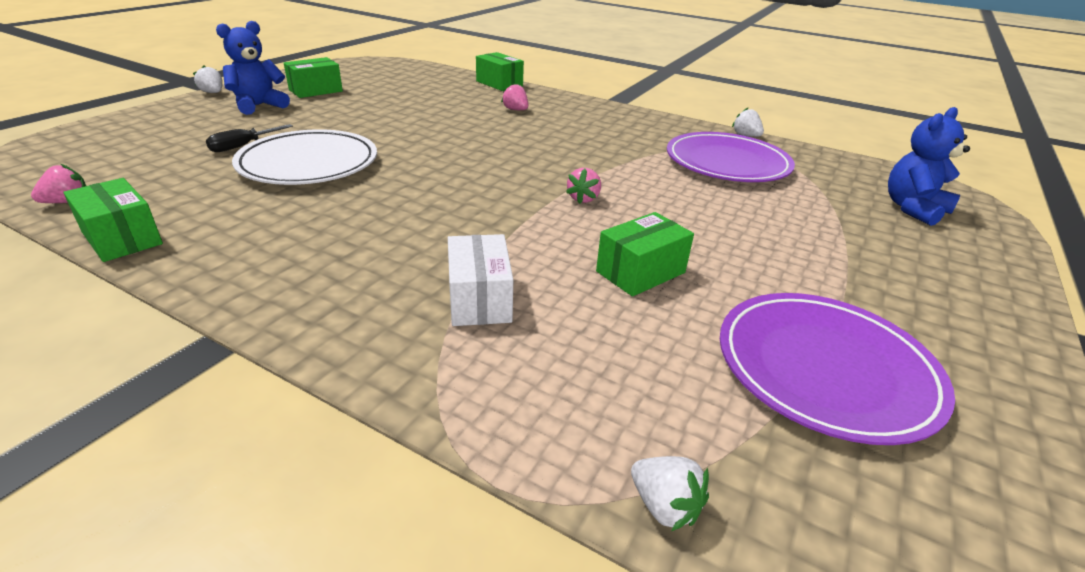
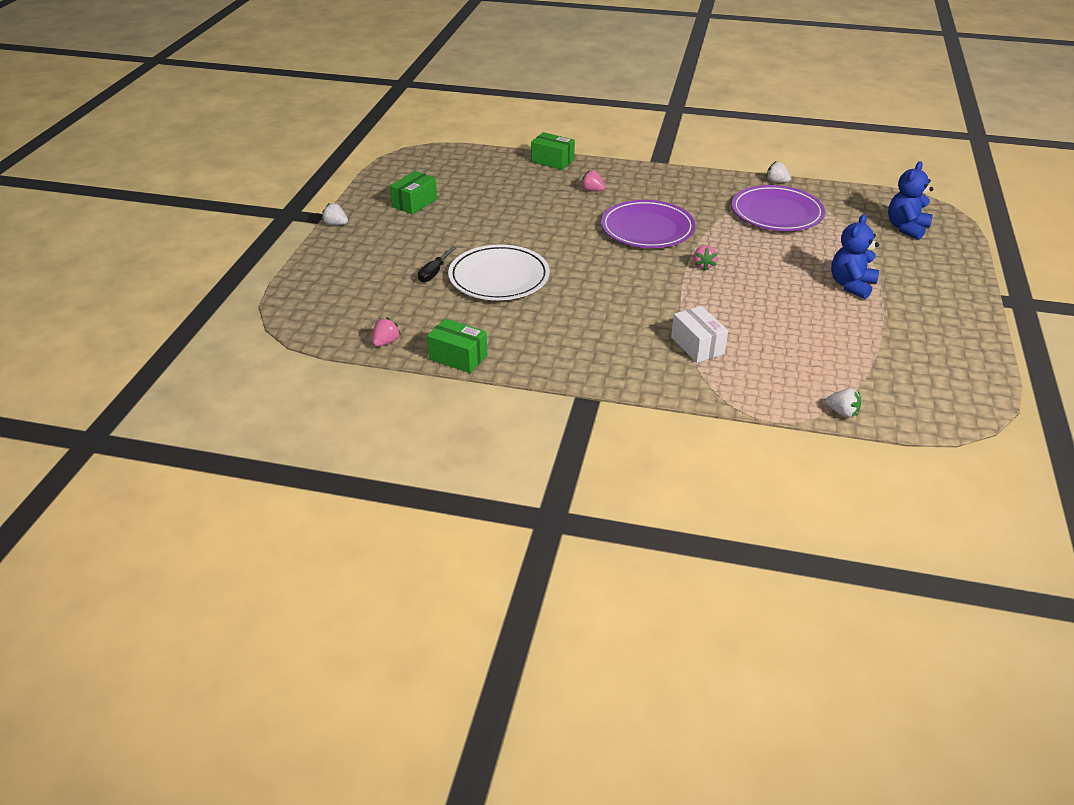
camera: 15 degrees left, 5 degrees up
(258, 106) = (392, 230): blue teddy bear -> blue teddy bear (851, 285)
(640, 272) = (770, 310): green box -> none
(825, 369) = (886, 342): purple plate -> purple plate (647, 229)

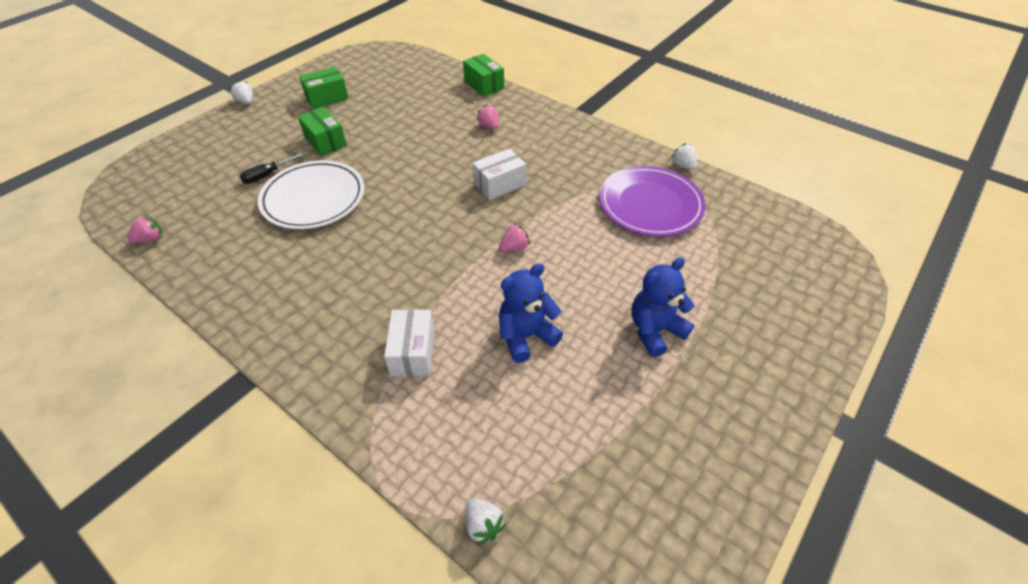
camera: 25 degrees right, 10 degrees up
(458, 357) = (187, 279): green box -> green box (325, 141)
(647, 229) = (499, 184): purple plate -> white box
(703, 265) = (514, 247): pink strawberry -> pink strawberry turned 150 degrees counterclockwise
(906, 228) = (787, 270): blue teddy bear -> blue teddy bear (526, 336)

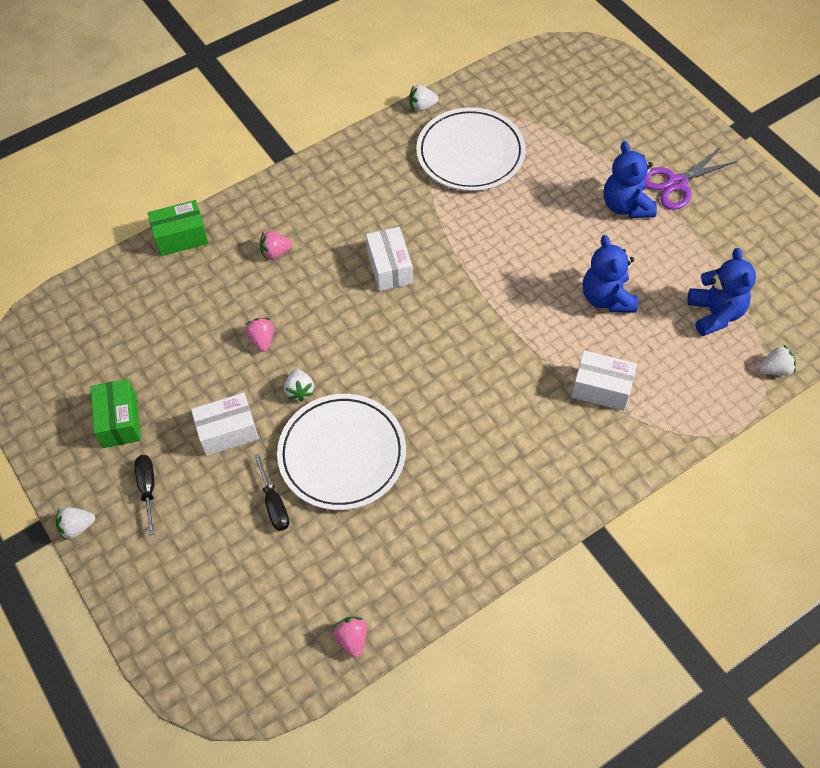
camera: 70 degrees left, 10 degrees up
(275, 120) = (148, 489): none -> black screwdriver
(325, 141) = (228, 432): green box -> white box
(367, 165) = (300, 390): none -> white strawberry
(514, 247) = (492, 279): pink strawberry -> pink strawberry (262, 340)
(543, 442) = (715, 314): none -> blue teddy bear
(650, 204) = (470, 153): purple plate -> white plate
(714, 371) = (676, 183): none -> purple scissors

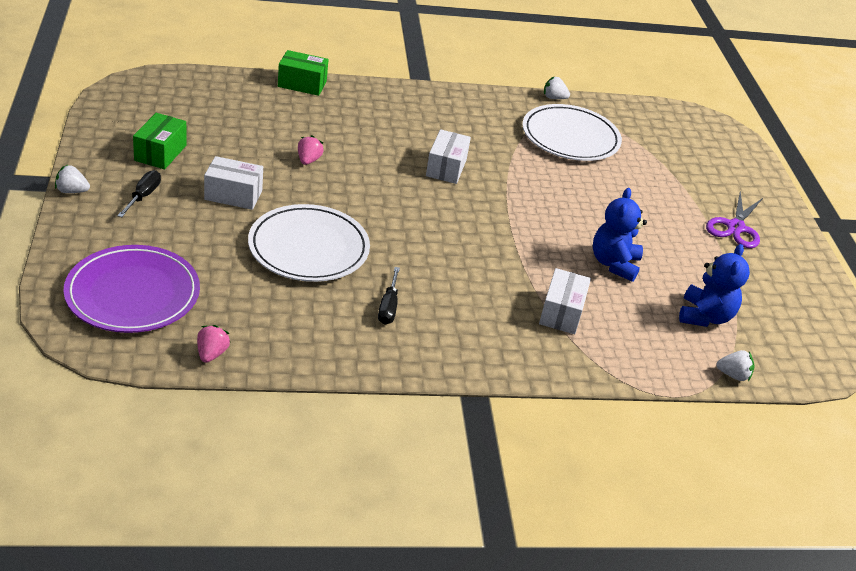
camera: 20 degrees right, 20 degrees down
(232, 616) = (133, 294): none -> purple plate
(274, 504) = (228, 249): black screwdriver -> black screwdriver (388, 307)
(275, 252) = (364, 121): pink strawberry -> none
(300, 390) = (310, 199): white strawberry -> none
(601, 388) = (561, 313): white box -> white box turned 60 degrees clockwise
(626, 206) = (678, 220): blue teddy bear -> none
(676, 183) = (735, 227): purple scissors -> purple scissors turned 60 degrees counterclockwise

